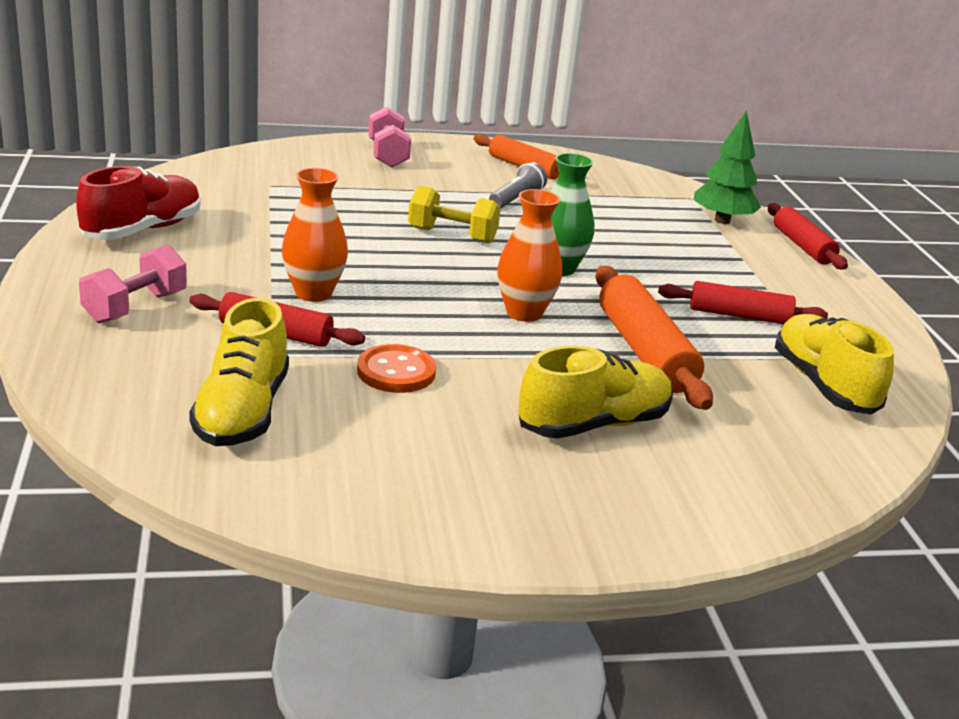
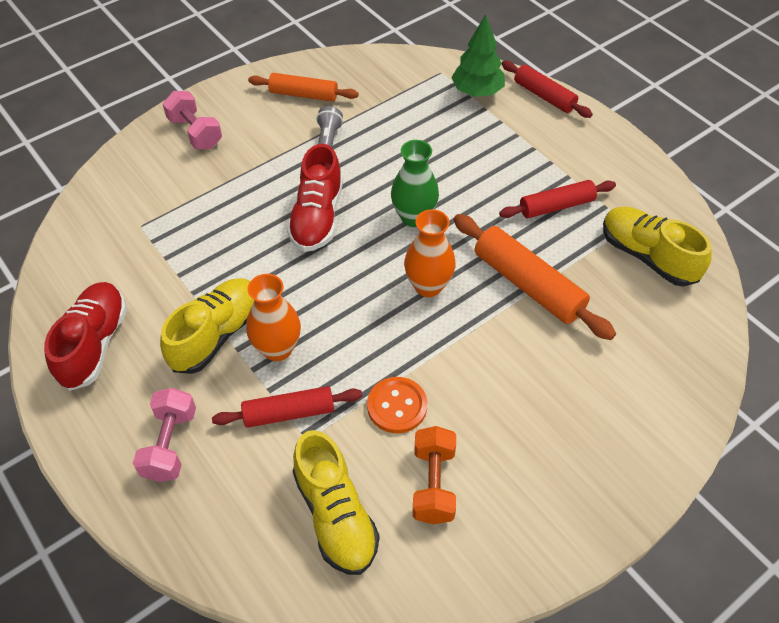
camera: 25 degrees left, 25 degrees up
(374, 435) = (433, 484): none -> orange dumbbell
(452, 235) = (317, 217): yellow dumbbell -> red shoe
(593, 424) = (549, 385): yellow shoe -> yellow shoe (216, 335)

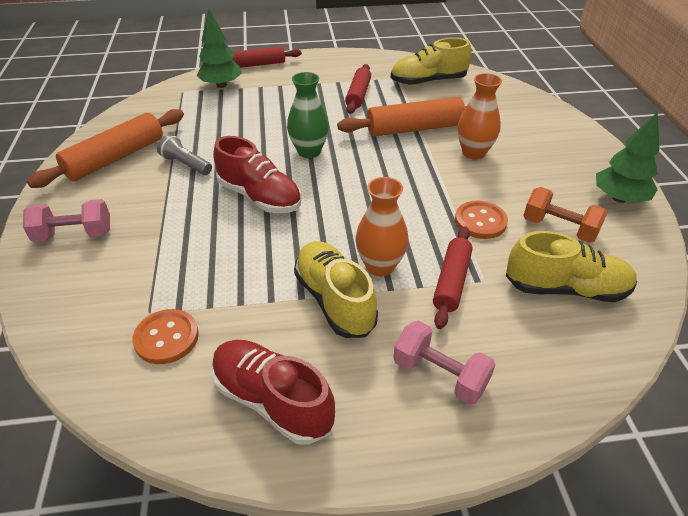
camera: 60 degrees left, 10 degrees down
(121, 251) = (166, 338): none -> orange button
(303, 94) = (116, 158): orange rolling pin -> orange rolling pin, size x1.52
(428, 286) = (380, 168): orange vase -> orange vase (473, 153)
(536, 535) = (619, 198): none -> green tree

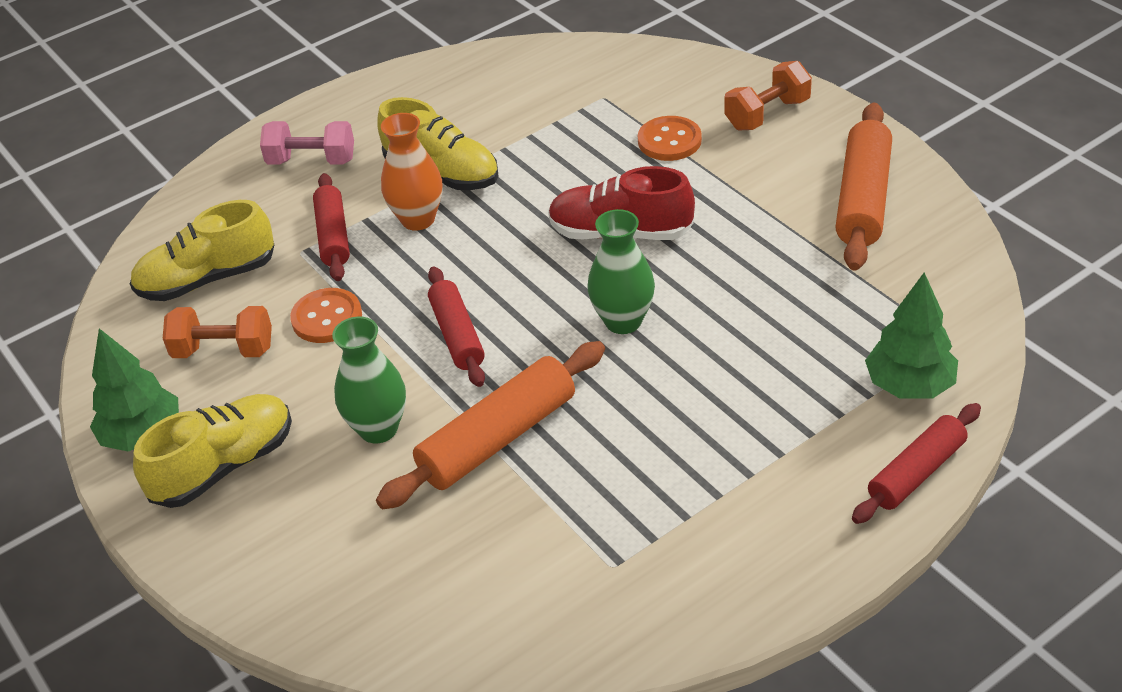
camera: 155 degrees right, 0 degrees up
(74, 234) = (767, 114): pink dumbbell -> orange dumbbell
(166, 338) = (566, 90): orange button -> orange button (669, 141)
(186, 164) = (763, 230): grey flashlight -> none
(272, 400) = (439, 95): red shoe -> none
(358, 95) = (650, 477): red rolling pin -> red rolling pin (457, 335)
(428, 81) = (546, 583): yellow shoe -> yellow shoe (224, 466)
(473, 153) = (378, 429): orange vase -> green vase

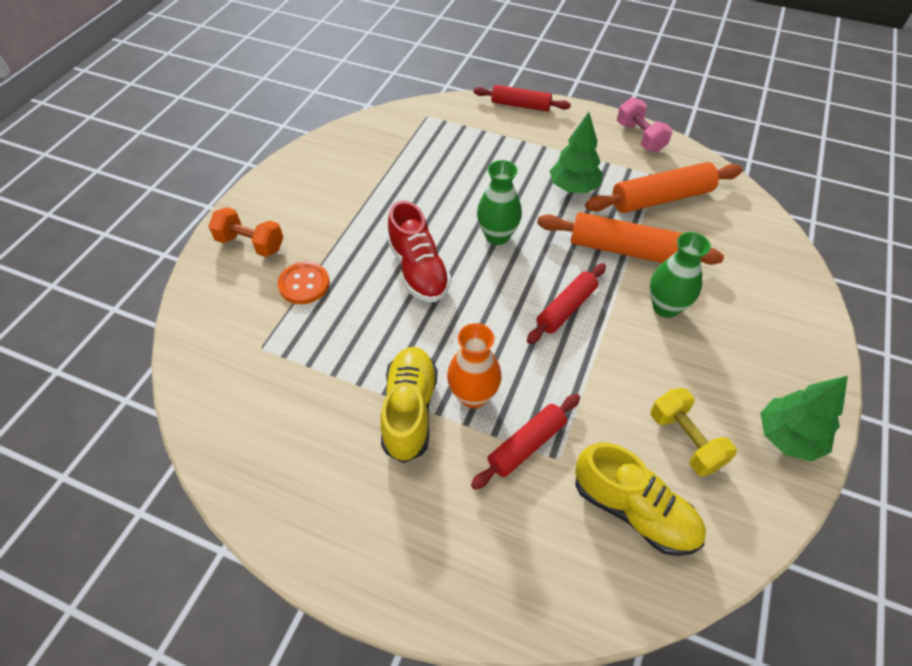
camera: 125 degrees left, 10 degrees up
(224, 350) = (685, 440): orange dumbbell -> yellow dumbbell
(224, 466) = (761, 370): yellow shoe -> none
(311, 161) = (445, 531): pink dumbbell -> pink dumbbell (640, 137)
(327, 318) = (607, 393): orange button -> none
(863, 199) = (326, 174): orange rolling pin -> orange rolling pin (661, 198)
(909, 385) = (467, 120): green tree -> green tree (573, 187)

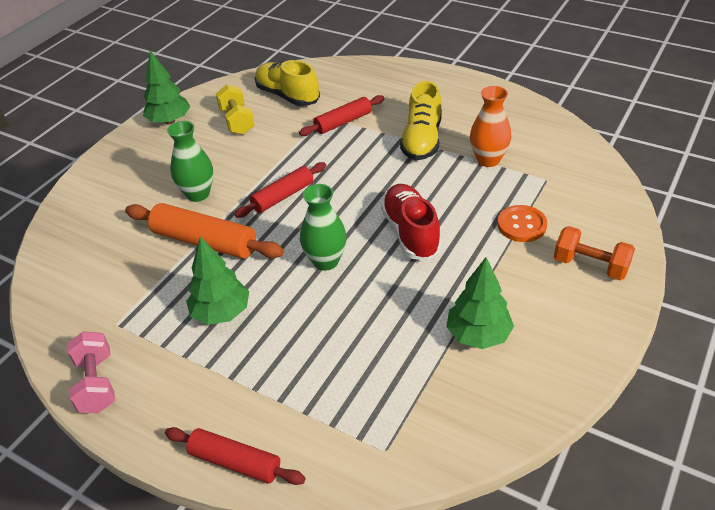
camera: 170 degrees left, 10 degrees down
(361, 183) = (478, 335): none -> green tree
(473, 395) = (374, 146): orange vase -> orange vase (488, 160)
(661, 198) = (131, 293): orange rolling pin -> none

